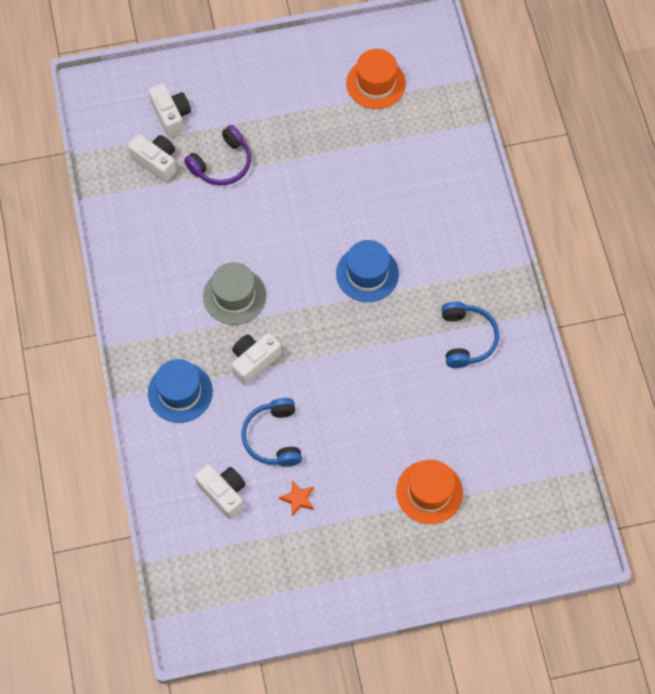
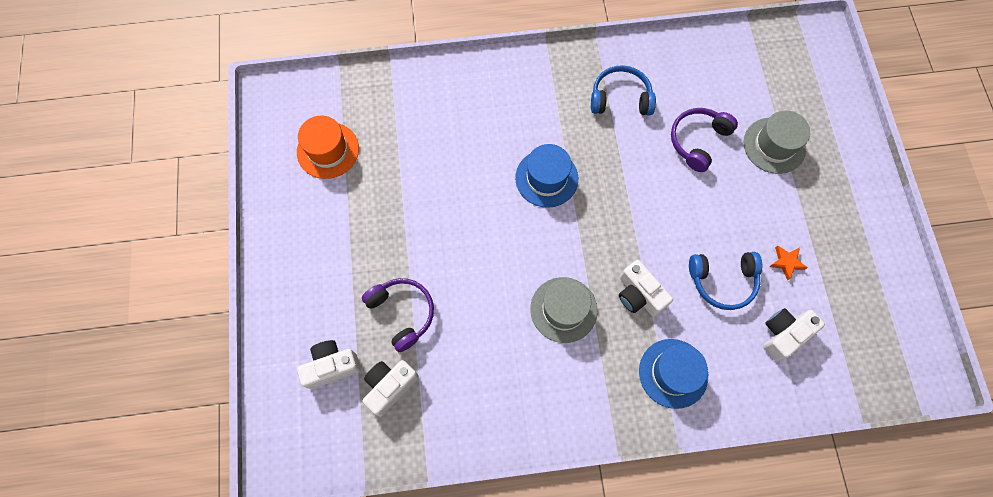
camera: 85 degrees left, 5 degrees up
(425, 415) = (698, 141): none -> purple headphones
(429, 492) = (774, 145): orange hat -> grey hat

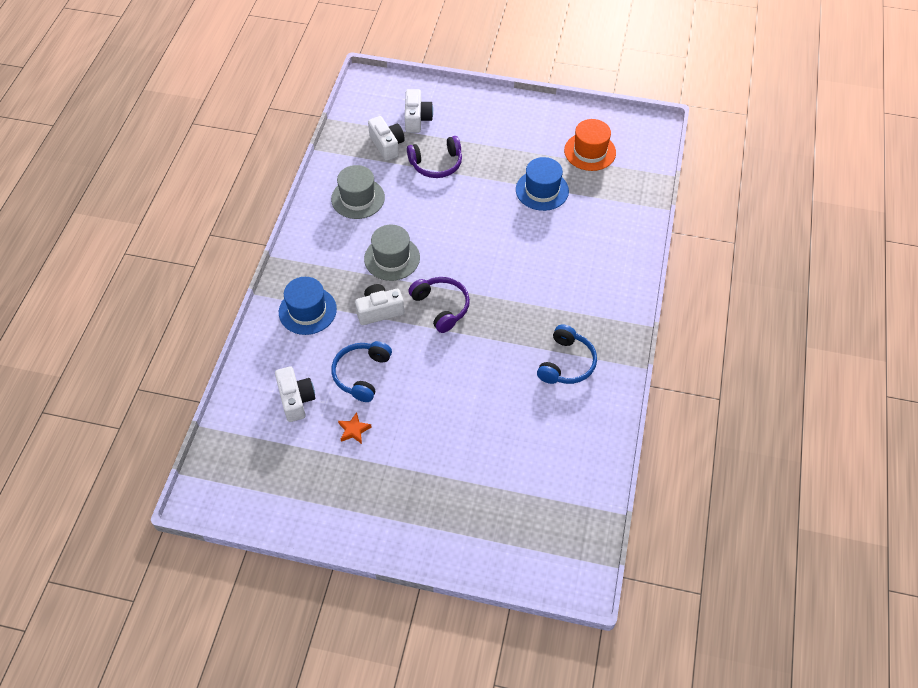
camera: 110 degrees right, 15 degrees down
(546, 178) = (508, 282): blue hat -> blue hat (542, 190)
(698, 141) = (498, 409): purple headphones -> purple headphones (441, 307)
(774, 145) = (468, 472): grey hat -> grey hat (358, 198)

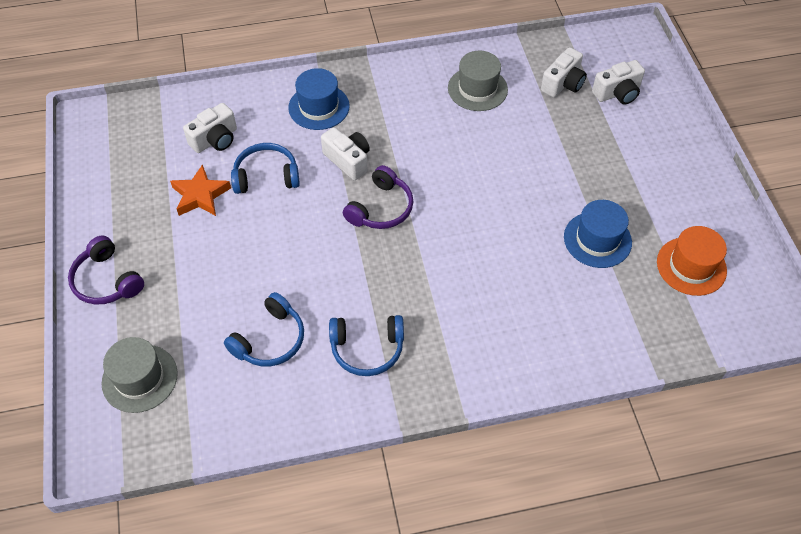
camera: 65 degrees right, 0 degrees up
(354, 430) = (200, 195): orange star -> orange star, size x1.68
(392, 258) = (419, 144): grey hat -> grey hat (140, 378)
(436, 164) = (567, 133): purple headphones -> purple headphones (107, 280)
(528, 424) = (270, 340): none -> blue headphones

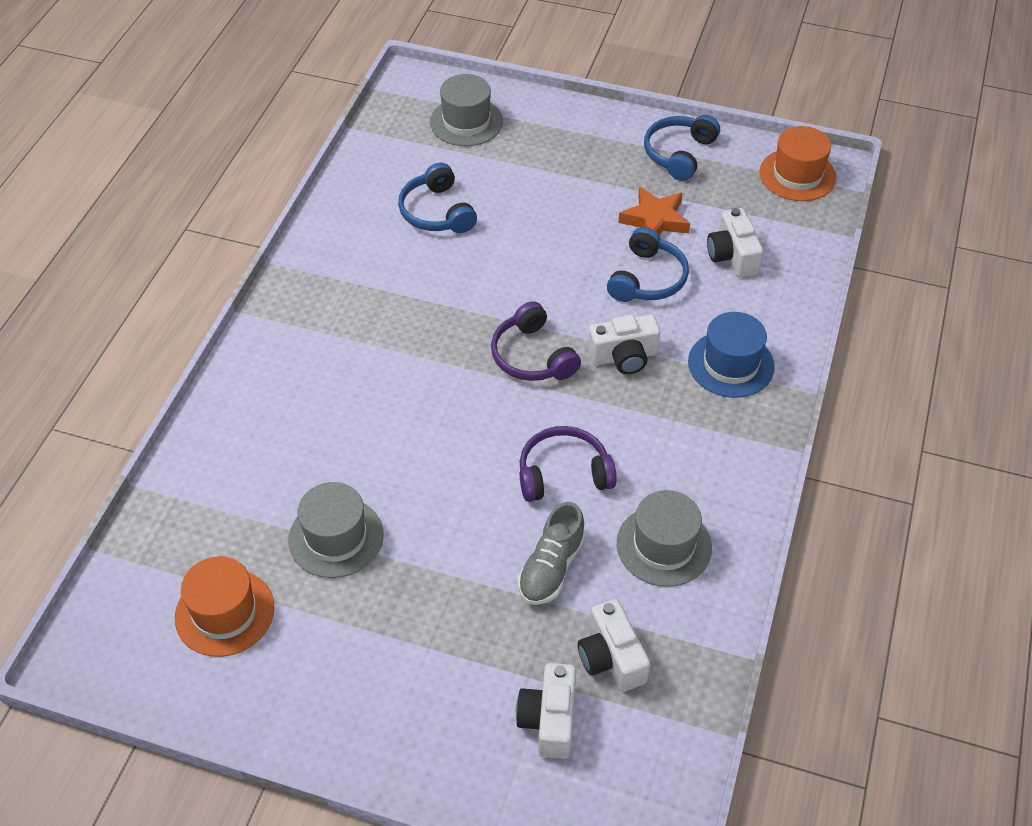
camera: 120 degrees right, 5 degrees down
(105, 133) = (797, 175): none -> orange hat
(107, 280) = (591, 128): purple headphones -> purple headphones (563, 473)
(367, 349) = (369, 274): blue headphones -> blue headphones (679, 154)
(531, 129) = (551, 568): none -> grey shoe
(597, 239) = (336, 537): blue hat -> grey hat

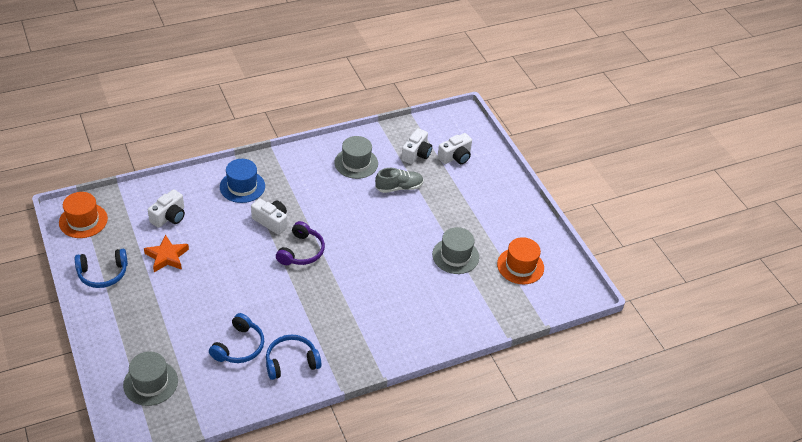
camera: 135 degrees left, 5 degrees down
(563, 473) = (353, 207): purple headphones -> none
(647, 279) = (213, 238): blue headphones -> blue headphones (291, 362)

